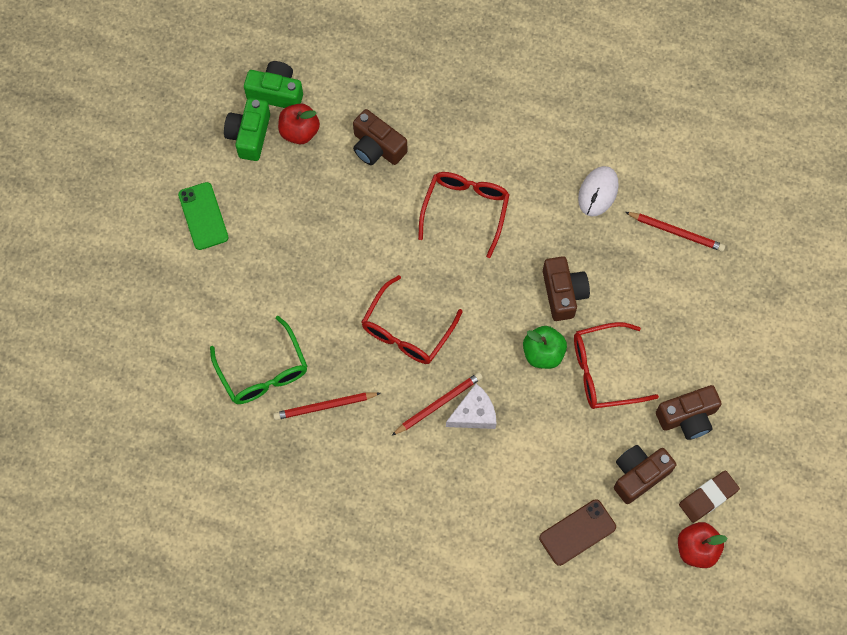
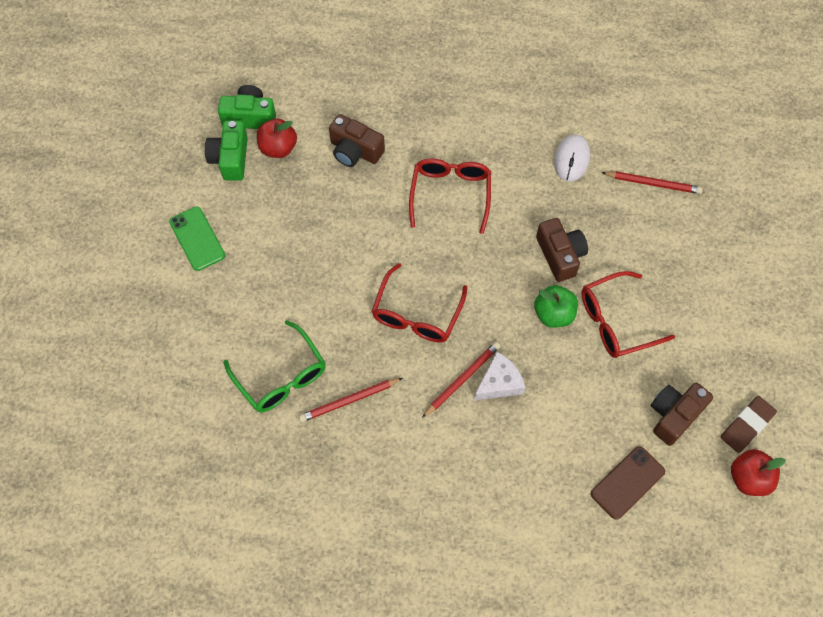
camera: 10 degrees left, 5 degrees down
(687, 417) = (707, 351): brown camera -> none

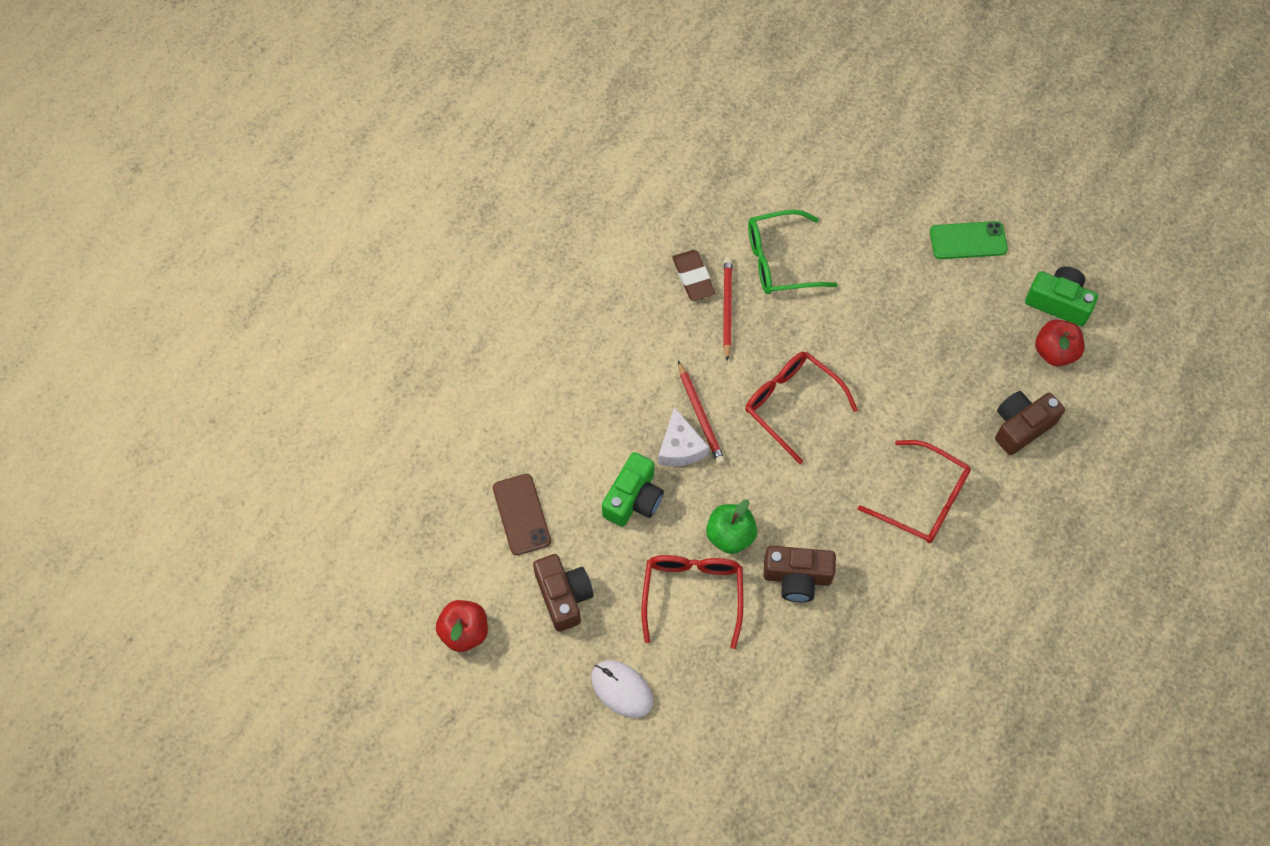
camera: 115 degrees right, 0 degrees up
(250, 117) = (1109, 339): green camera -> green camera (633, 499)
(571, 159) = (917, 654): white mouse -> white mouse (621, 689)
(652, 184) = (845, 731): red pencil -> none
(747, 425) = (516, 662): brown eraser -> brown eraser (693, 277)

